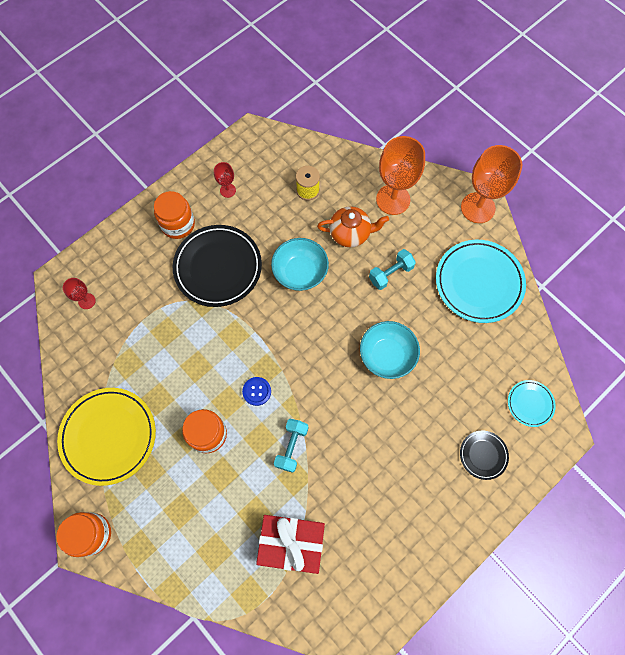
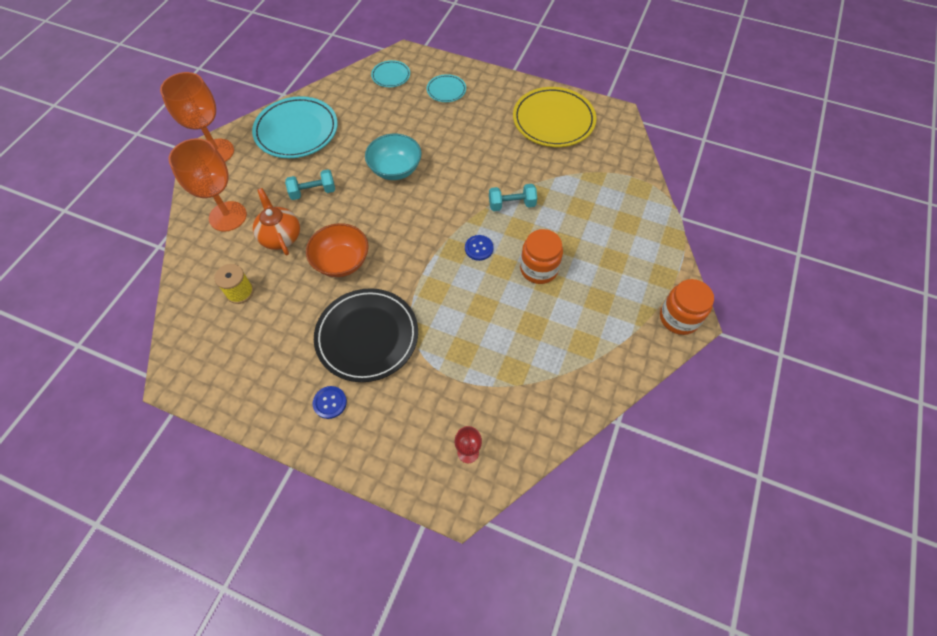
camera: 115 degrees left, 10 degrees down
(109, 436) = (591, 349): yellow plate -> yellow plate (553, 120)
(178, 224) = (330, 402): orange jar -> blue button
(228, 190) = (265, 370): red goblet -> none
(292, 542) = (584, 176): red gift -> none
(300, 272) = (341, 262): turquoise bowl -> orange bowl
(390, 274) = (313, 192): turquoise dumbbell -> turquoise dumbbell turned 45 degrees counterclockwise
(483, 455) = (446, 90): black plate -> turquoise plate

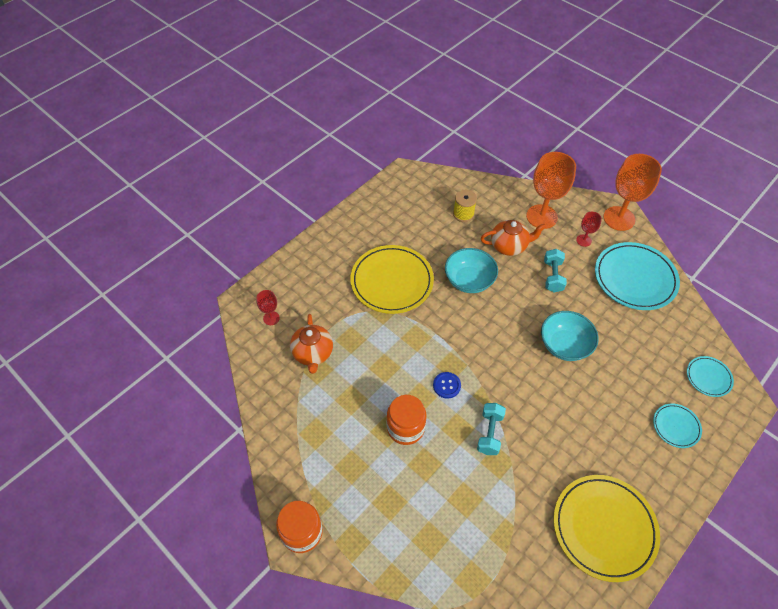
camera: 110 degrees right, 5 degrees down
(255, 175) = (583, 240): none -> red goblet
(330, 402) = (349, 248): blue button -> none
(341, 262) = (469, 280): orange bowl -> turquoise bowl
(367, 336) = (392, 281): black plate -> yellow plate
(496, 383) = (313, 353): none -> orange teapot

